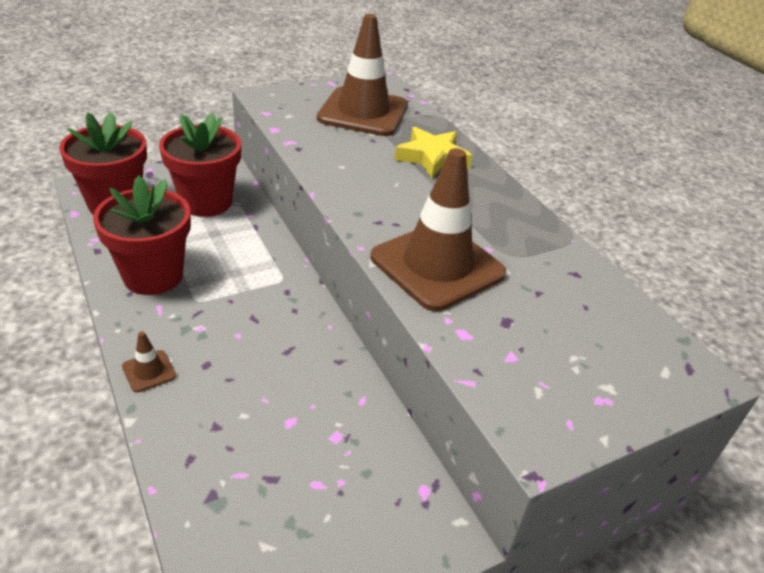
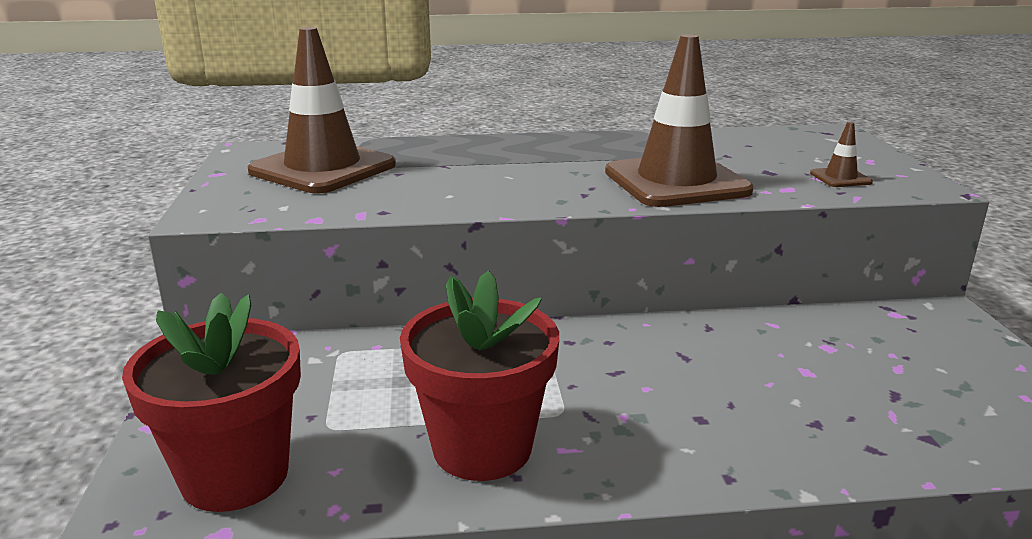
camera: 65 degrees left, 15 degrees down
(149, 371) = (708, 469): brown traffic cone -> brown traffic cone (840, 178)
(206, 202) = (310, 379): red flower pot -> none
(432, 158) = (464, 154): yellow star -> none

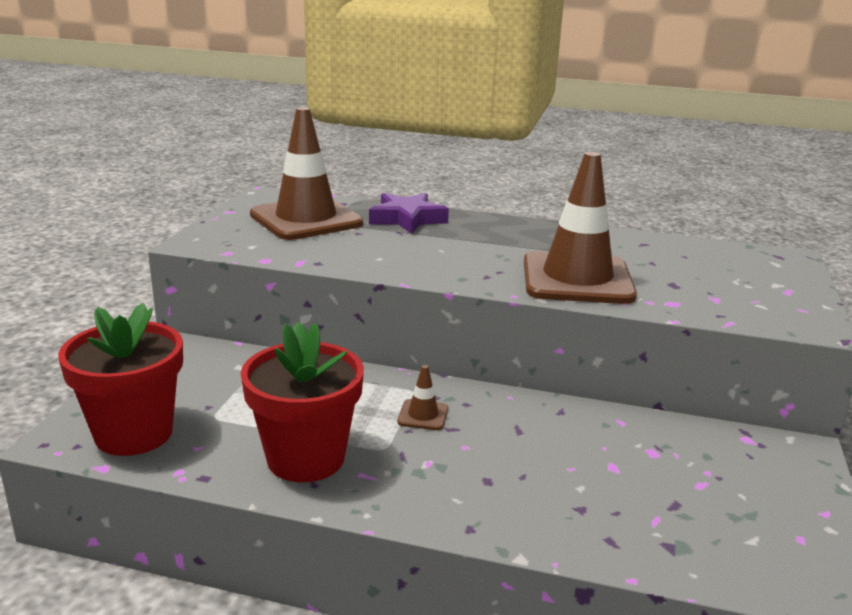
camera: 20 degrees right, 0 degrees up
(439, 151) = (407, 219): none -> purple star
(840, 178) = (736, 302): brown traffic cone -> brown traffic cone (423, 415)

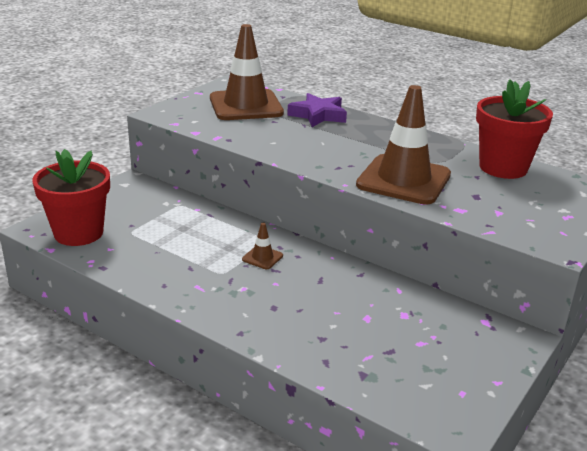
camera: 20 degrees right, 5 degrees up
(306, 458) = (169, 269): red flower pot -> red flower pot (503, 168)

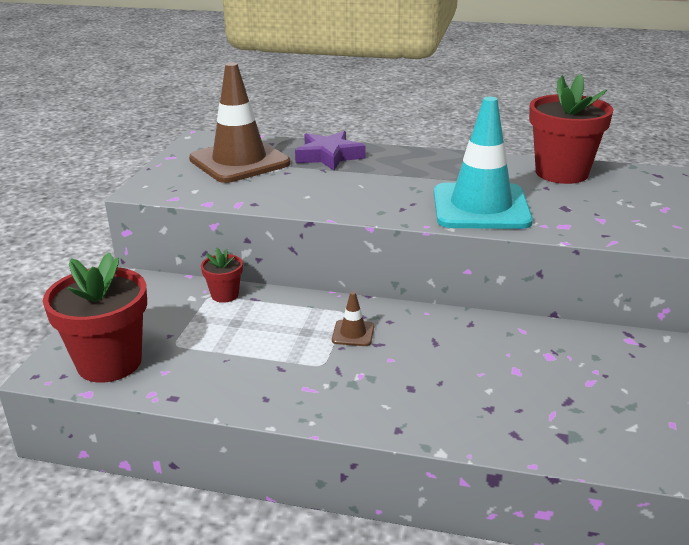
camera: 20 degrees left, 0 degrees up
(190, 207) = (225, 295): none -> red flower pot
(403, 180) = (481, 207): brown traffic cone -> turquoise traffic cone

